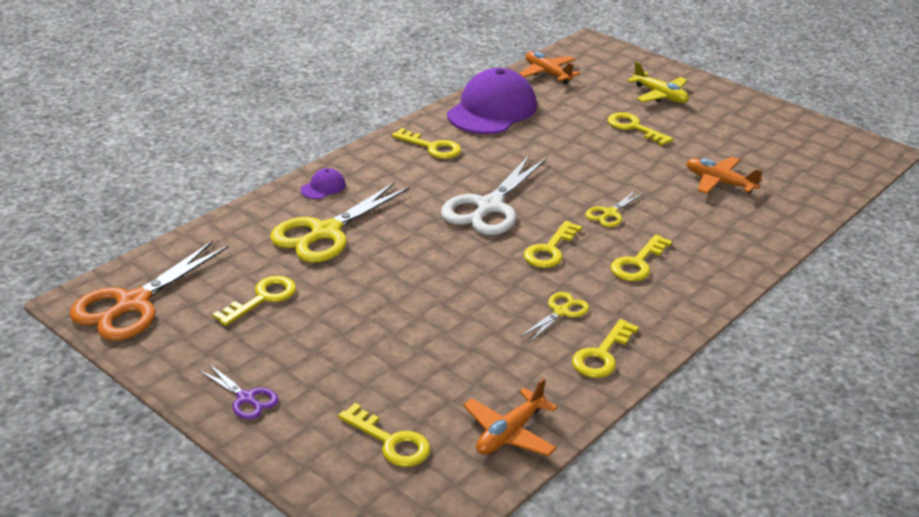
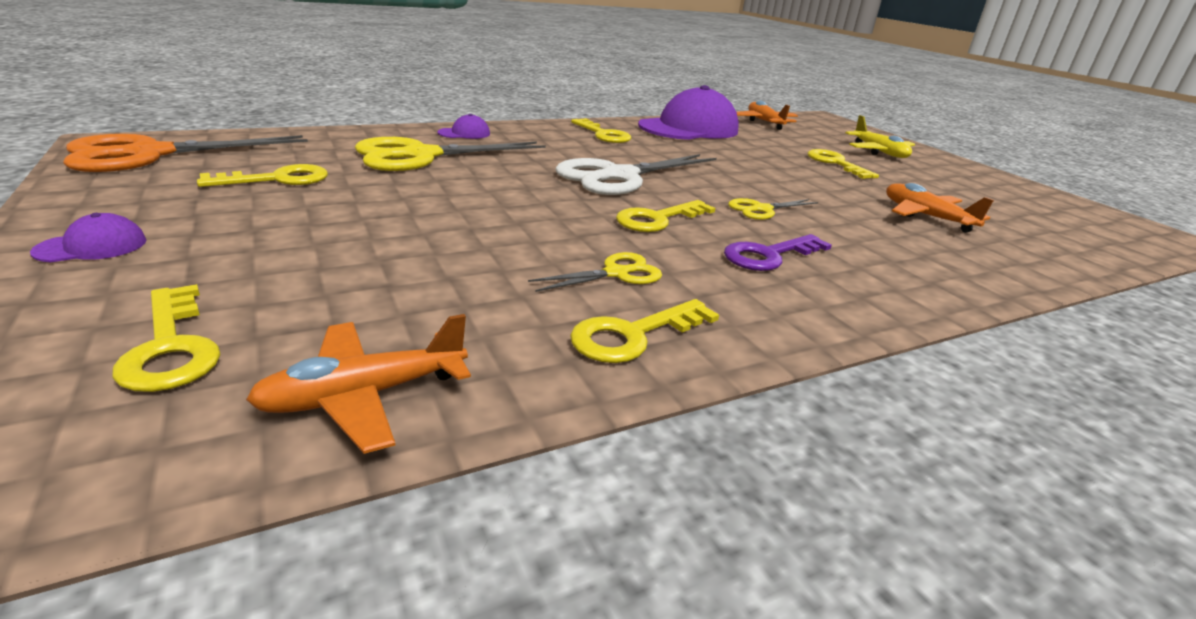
camera: 20 degrees right, 5 degrees down
(246, 398) = (92, 246): purple scissors -> purple cap
(638, 263) = (769, 255): yellow key -> purple key

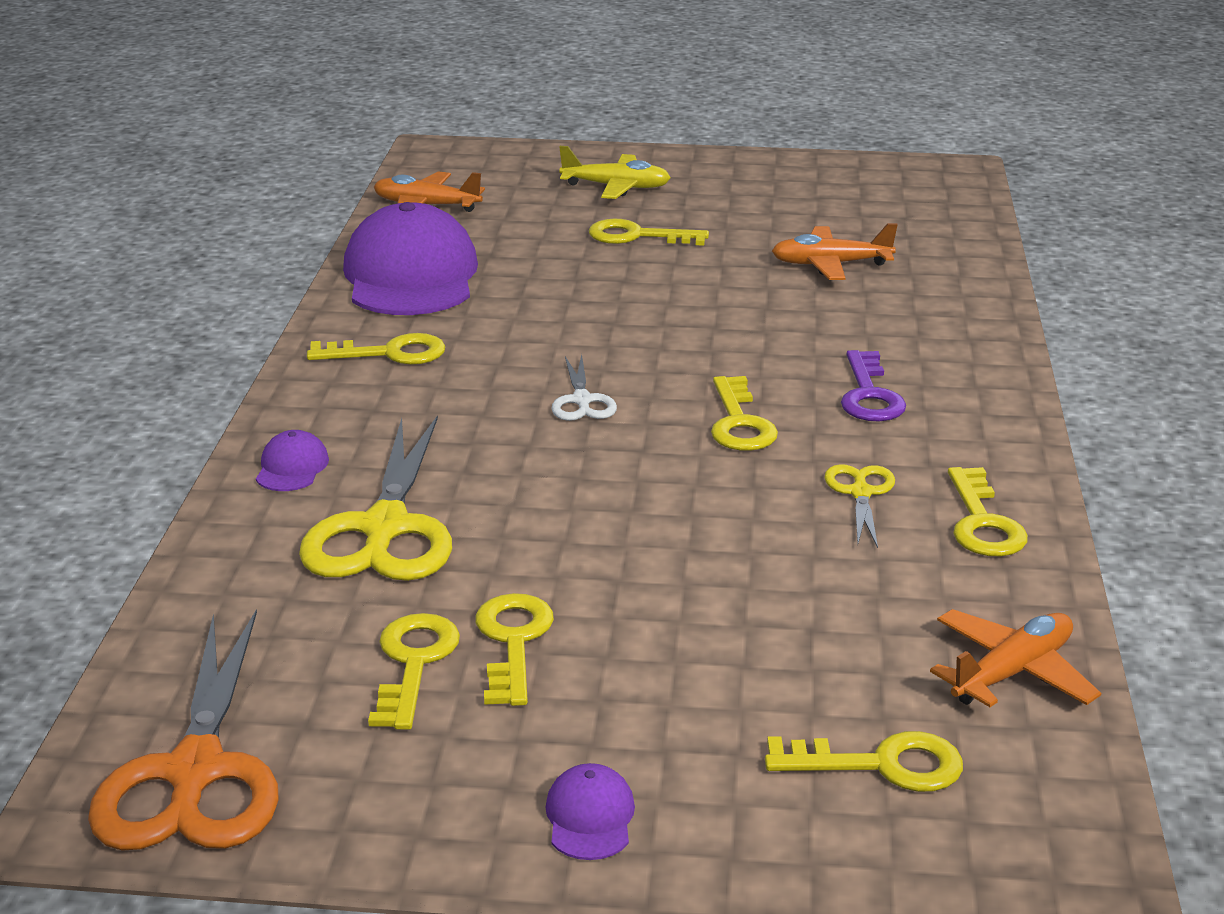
camera: 55 degrees left, 0 degrees up
(314, 197) = (513, 642): none -> yellow key
(364, 396) = (1012, 673): orange plane -> orange plane turned 135 degrees counterclockwise
(619, 176) = (582, 401): white scissors -> white scissors, size x0.49
(761, 209) = (752, 349): yellow scissors -> none

